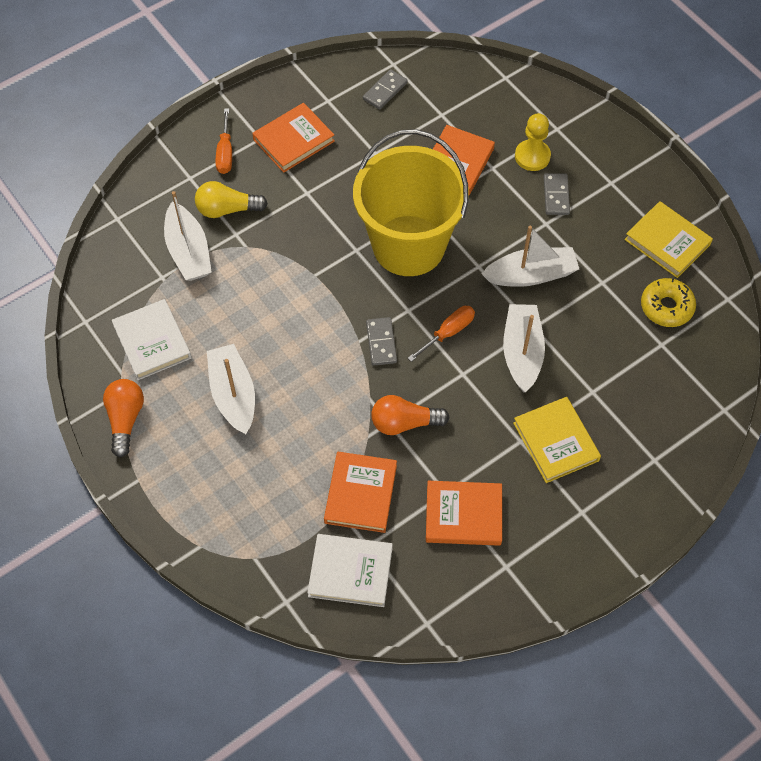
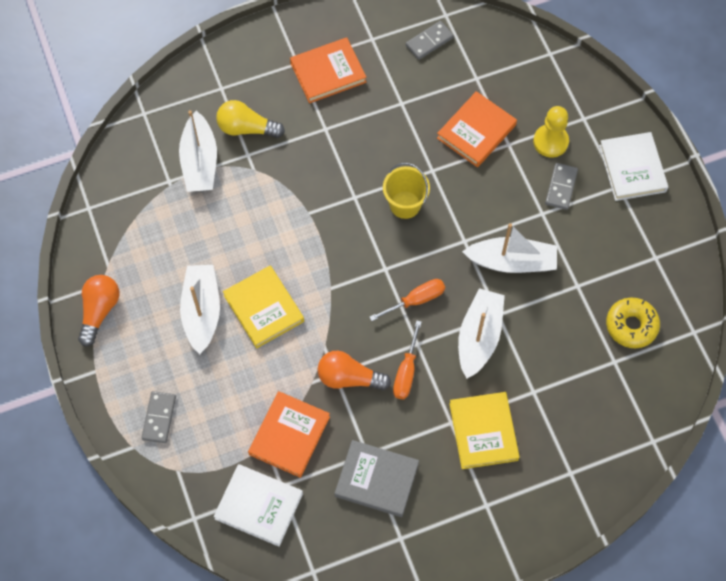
camera: 15 degrees right, 5 degrees up
(152, 342) = (143, 242): white book -> white book (632, 168)
(225, 152) = (261, 70): orange screwdriver -> orange screwdriver (406, 371)
(381, 342) = (351, 294): grey domino -> grey domino (159, 418)
(408, 245) = (405, 204): yellow bucket -> yellow bucket, size x0.44
(463, 515) = (376, 479): orange book -> grey book
(667, 242) = (653, 260): yellow book -> yellow book (263, 308)

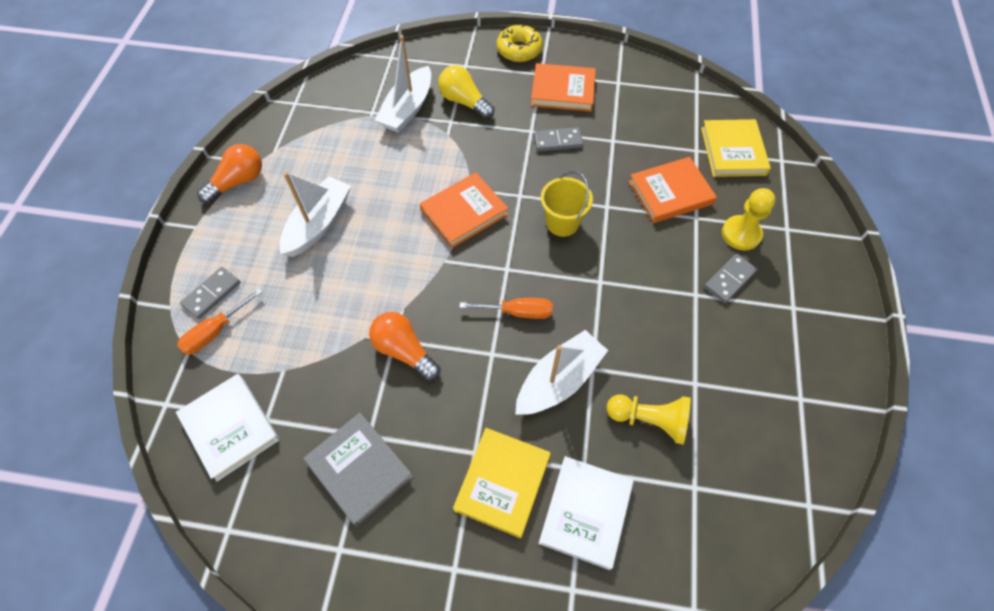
camera: 30 degrees right, 5 degrees down
(263, 308) = (372, 248): yellow book -> yellow book (732, 151)
(289, 435) = (310, 375): orange book -> orange book (464, 212)
(406, 371) = (463, 375): orange screwdriver -> orange screwdriver (216, 331)
(429, 41) = (669, 104): grey domino -> grey domino (558, 141)
(511, 262) = (637, 324): white boat -> none
(559, 331) = (649, 420): none -> yellow pawn
(631, 326) = (735, 458): yellow donut -> yellow donut (519, 50)
(632, 168) = (817, 297): white book -> white book (585, 512)

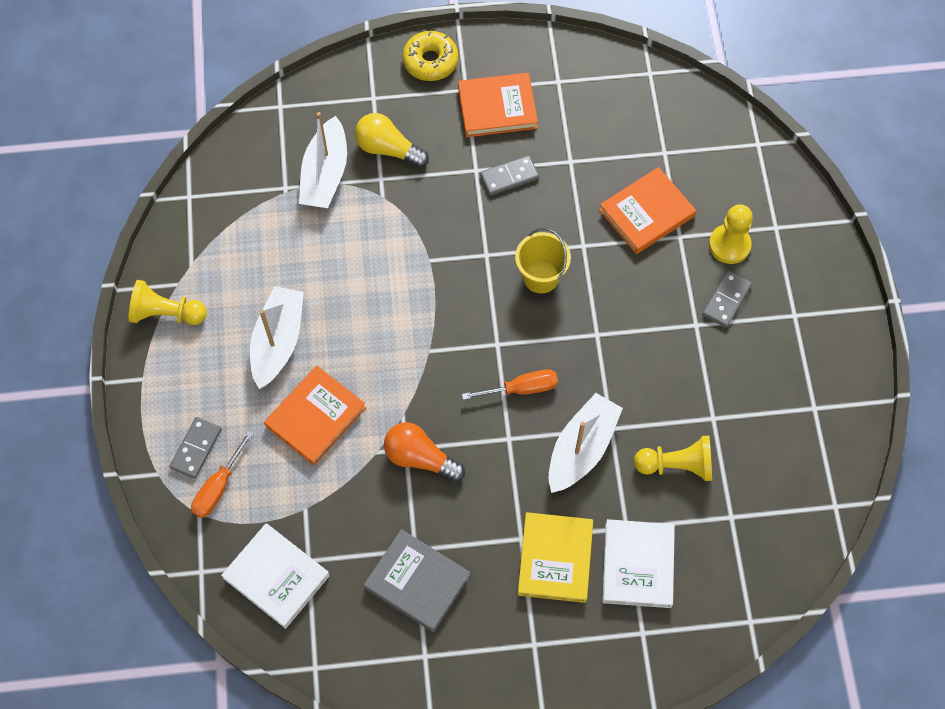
camera: 15 degrees left, 5 degrees up
(238, 182) = (166, 313): orange light bulb -> yellow pawn
(464, 212) = (432, 290): orange book -> orange book (316, 417)
(732, 151) = (703, 145): yellow book -> none

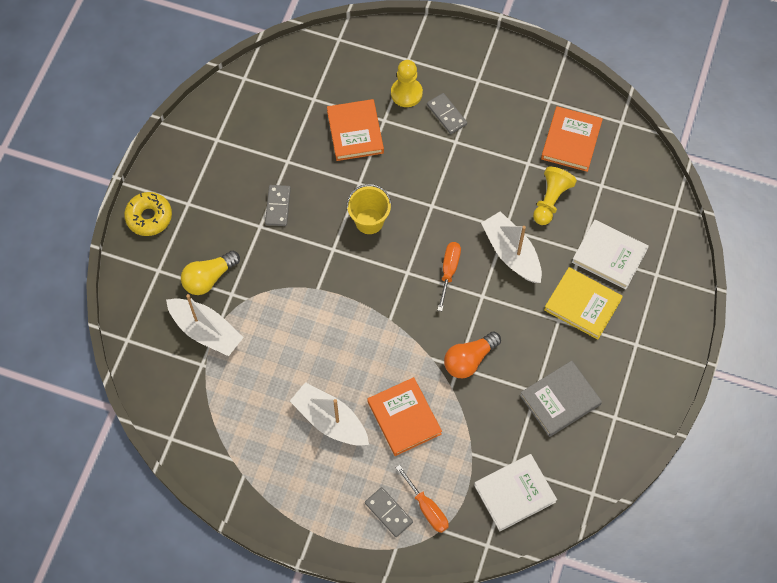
camera: 65 degrees left, 0 degrees up
(166, 313) = (265, 493): yellow pawn -> none
(497, 108) = (216, 189): orange book -> orange book (571, 141)

